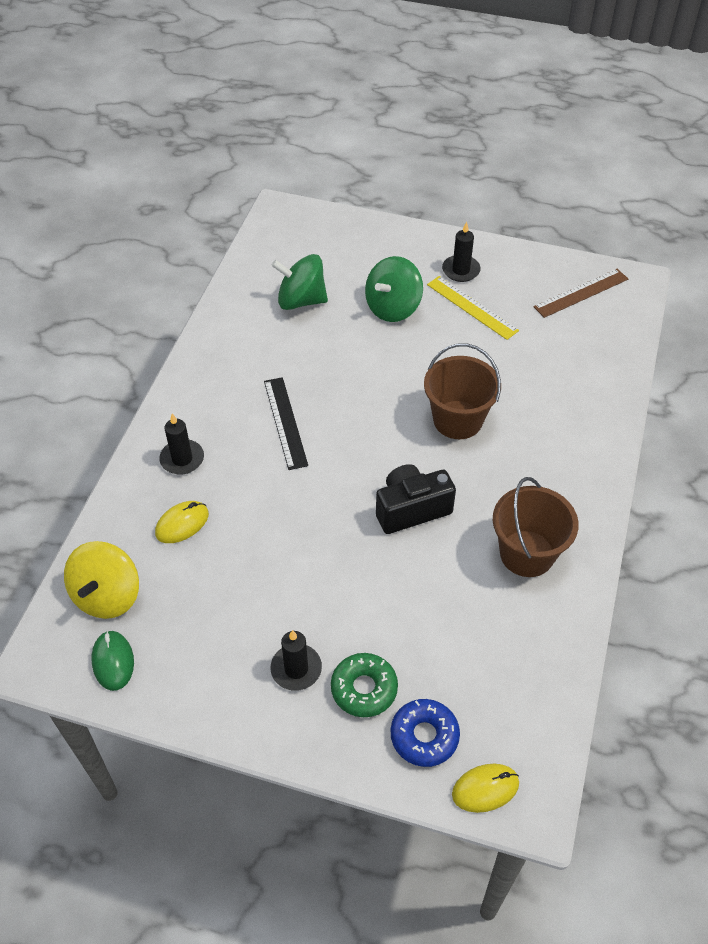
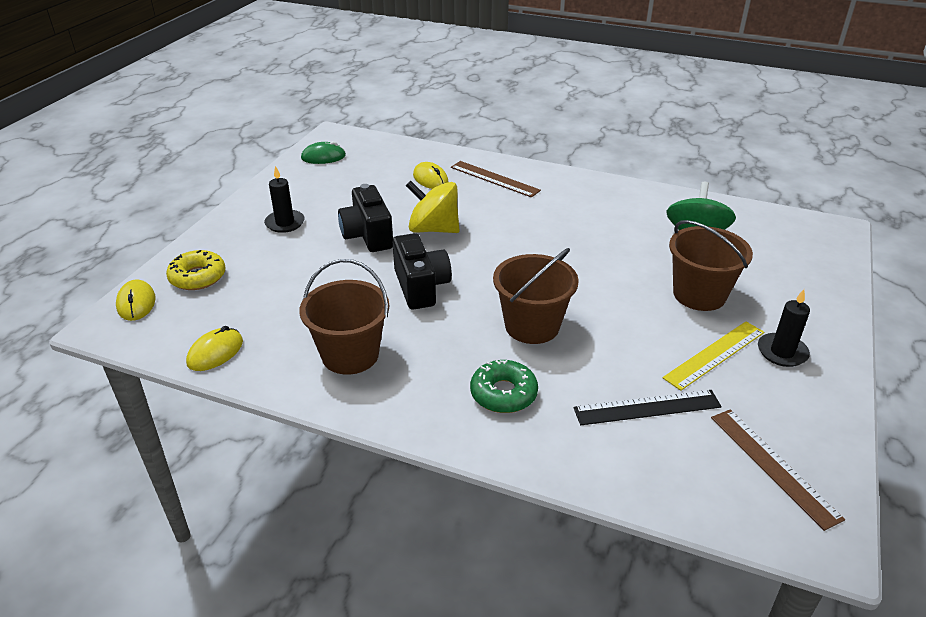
camera: 95 degrees right, 15 degrees down
(107, 595) = (376, 154): yellow spinning top -> yellow spinning top (433, 229)
(182, 459) = (494, 179): black candle -> brown ruler
(285, 422) = (531, 225): black ruler -> black ruler (647, 407)
(318, 572) = (367, 236): none -> black camera
(364, 689) = (253, 251): green donut -> green donut (503, 393)
(393, 307) = (699, 295): green spinning top -> brown bucket
(424, 736) = (198, 277): blue donut -> yellow donut
(550, 673) = (215, 352): none -> yellow mouse

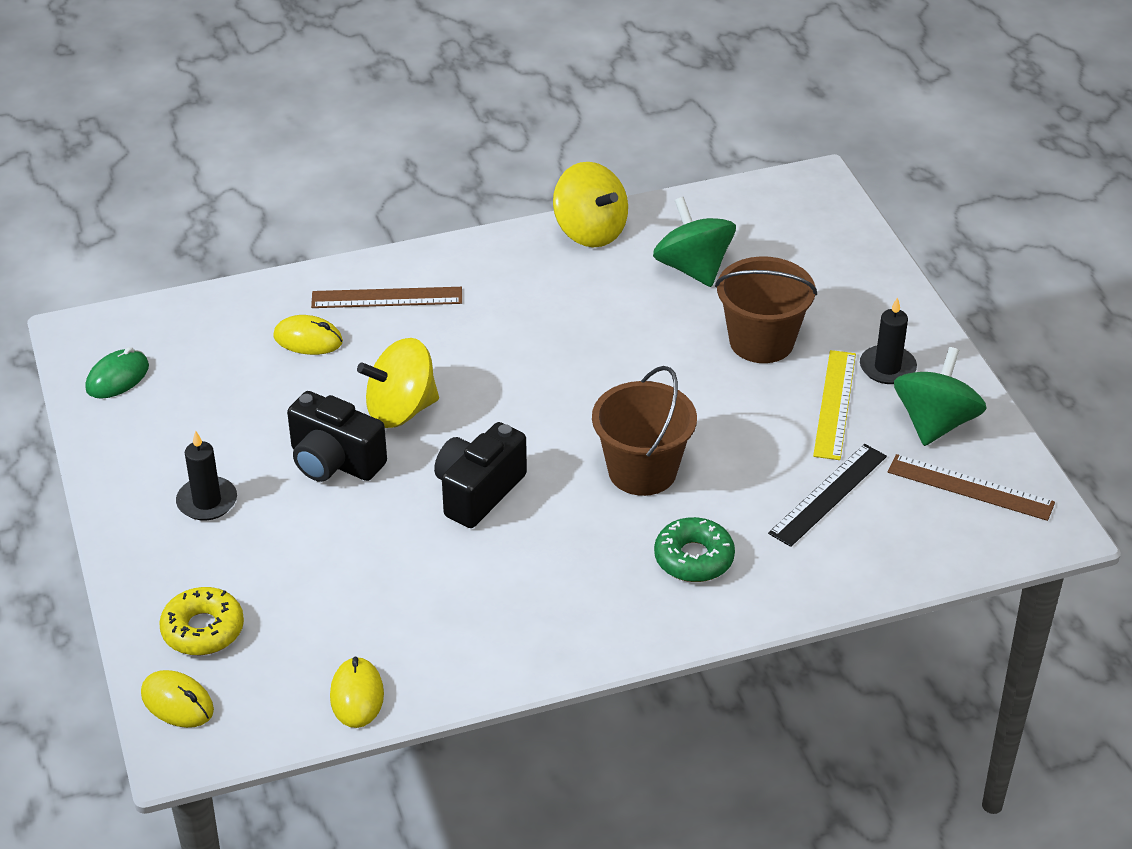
camera: 40 degrees left, 5 degrees up
(350, 355) = (502, 610): brown bucket -> none
(421, 287) = (478, 492): black camera -> black camera turned 90 degrees counterclockwise
(649, 195) = (590, 231): none -> yellow spinning top
(786, 406) = (935, 423): none -> green spinning top

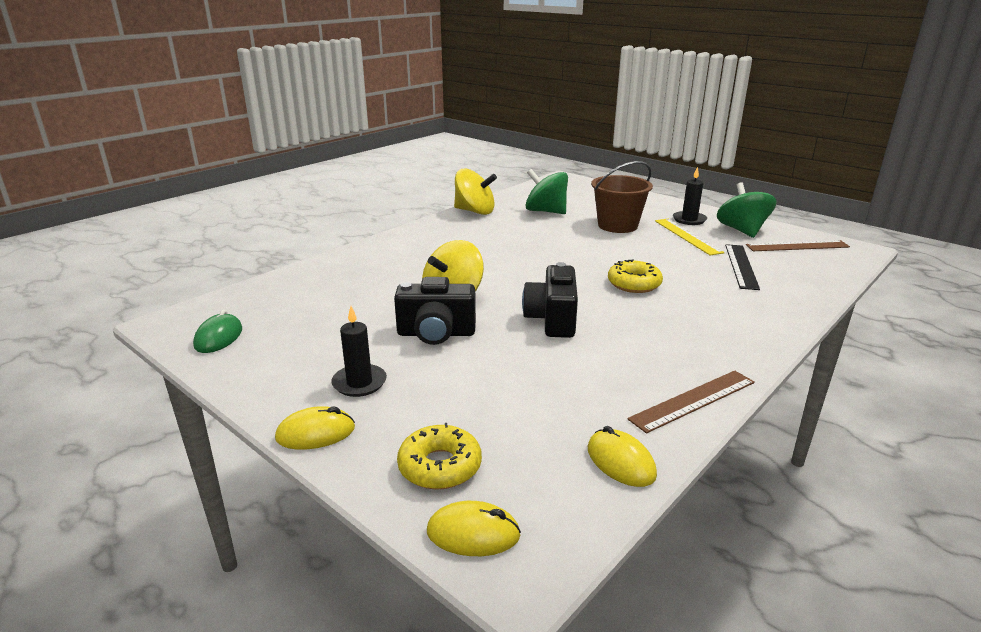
camera: 30 degrees left, 15 degrees down
(308, 339) = (352, 285): yellow mouse -> yellow mouse (315, 433)
(387, 298) = (386, 257): brown ruler -> brown ruler (693, 400)
(642, 471) = (634, 284): brown bucket -> yellow donut
(694, 558) = (720, 310): green donut -> none

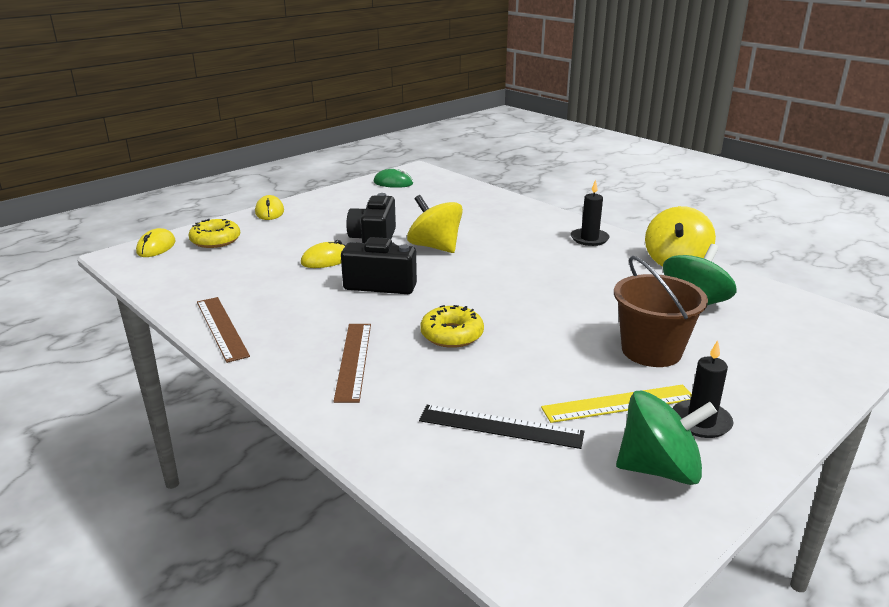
camera: 95 degrees right, 0 degrees up
(359, 383) = (316, 219): black candle -> black candle (589, 239)
(620, 462) = (176, 290): yellow mouse -> yellow mouse (326, 260)
(797, 246) = (590, 516): brown ruler -> brown ruler (353, 360)

